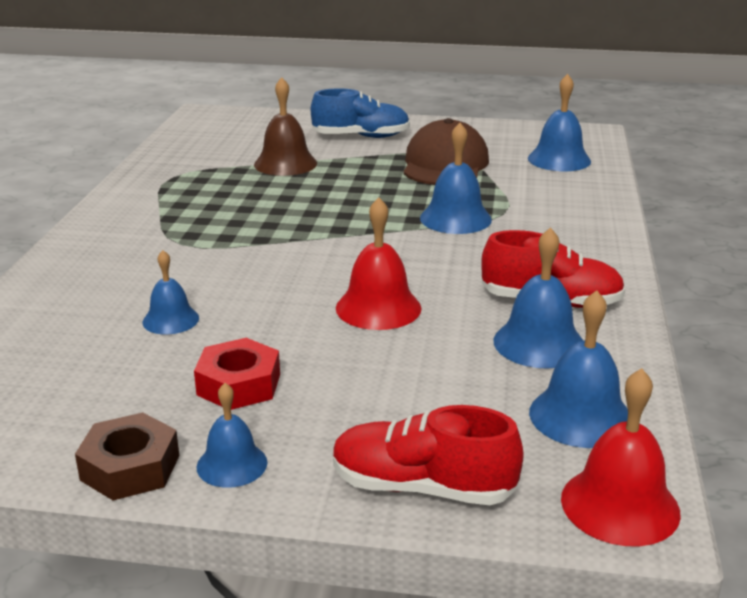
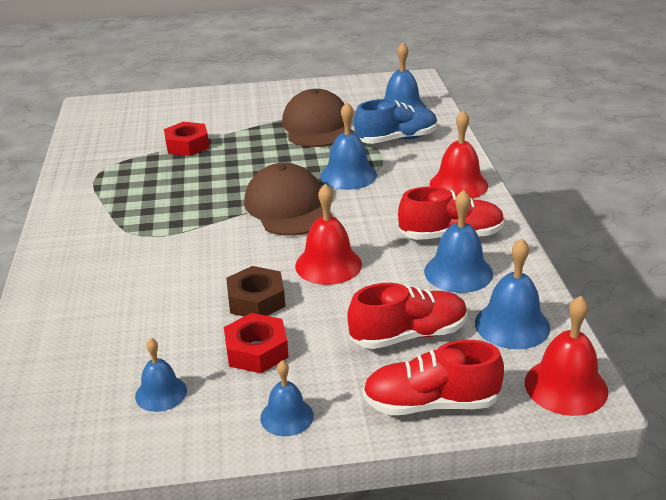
camera: 15 degrees left, 5 degrees up
(130, 467) = (212, 436): brown nut -> brown nut (256, 300)
(170, 320) = (172, 306): blue bell -> blue bell (161, 393)
(285, 163) = (187, 145): brown bell -> red nut
(361, 137) = (236, 109): blue shoe -> blue shoe (396, 139)
(364, 240) = (288, 207): none -> brown cap
(436, 402) = (408, 335): none -> red shoe
(589, 248) = (458, 185): none -> red bell

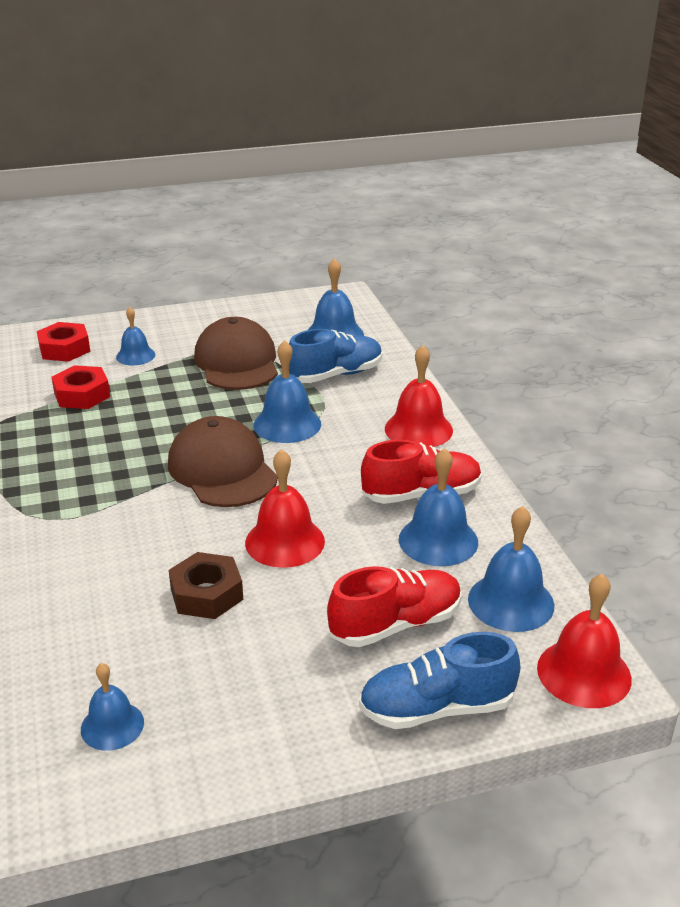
camera: 10 degrees left, 0 degrees up
(256, 351) = (219, 659): red nut -> red nut (64, 349)
(286, 416) = (271, 741): blue bell -> blue bell (135, 356)
(431, 403) = (437, 708): red shoe -> blue shoe

